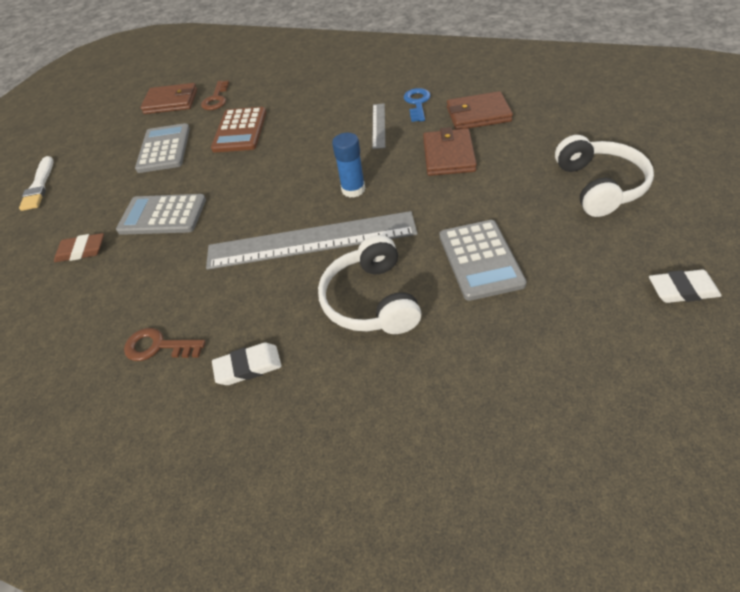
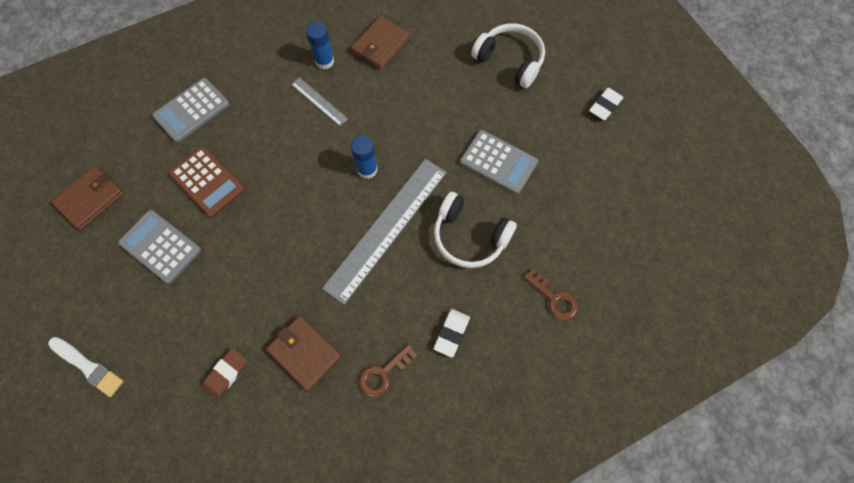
camera: 55 degrees left, 20 degrees up
(162, 215) = (250, 297): grey calculator -> grey calculator (192, 110)
(216, 99) = (136, 166): brown key -> brown key (554, 298)
(417, 103) = (324, 61): blue key -> blue glue stick
(448, 155) = (399, 96): brown wallet -> brown wallet (304, 353)

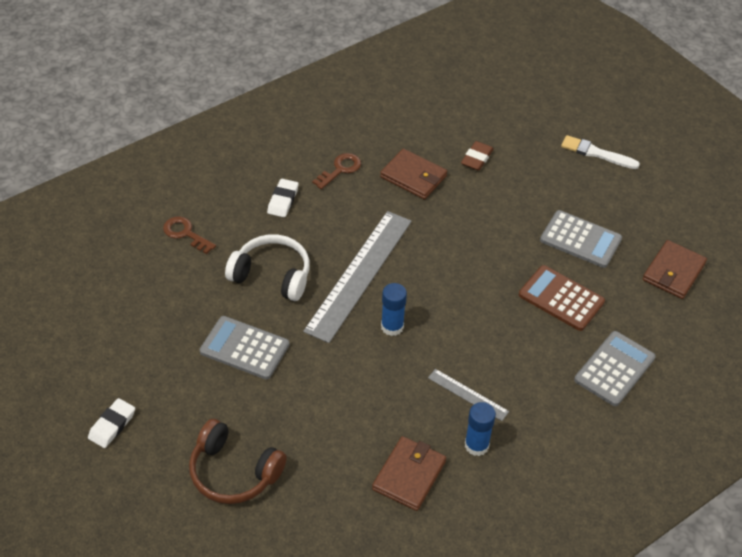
camera: 170 degrees right, 20 degrees down
(510, 61) = (234, 472): white headphones -> brown headphones

